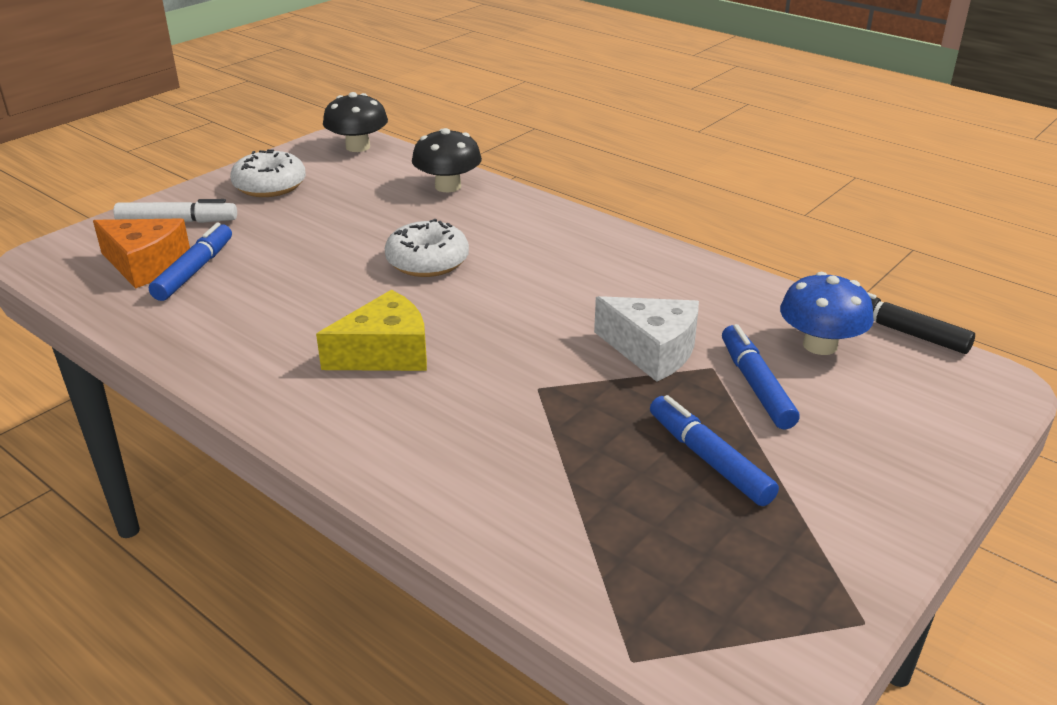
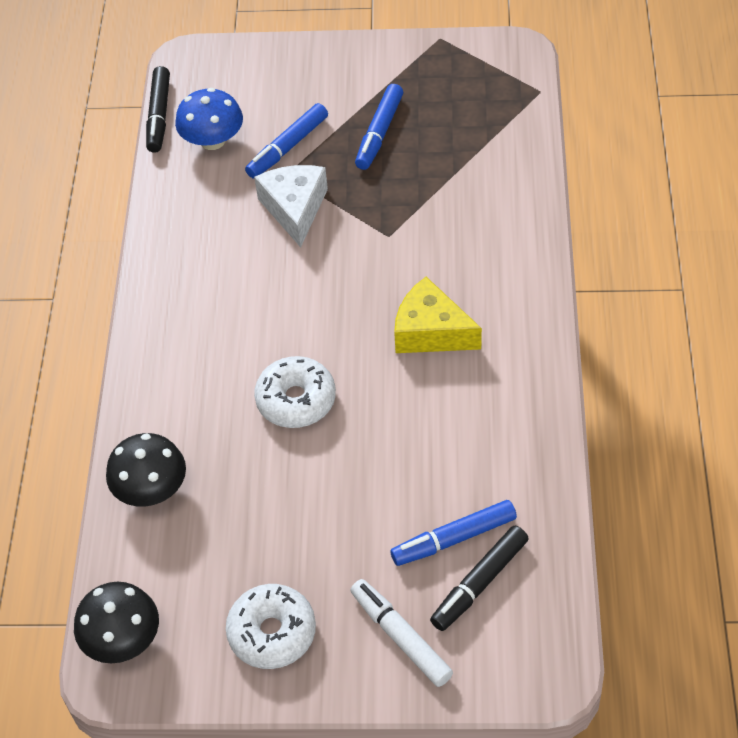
camera: 125 degrees left, 20 degrees up
(146, 264) = (480, 582): orange cheese -> black marker

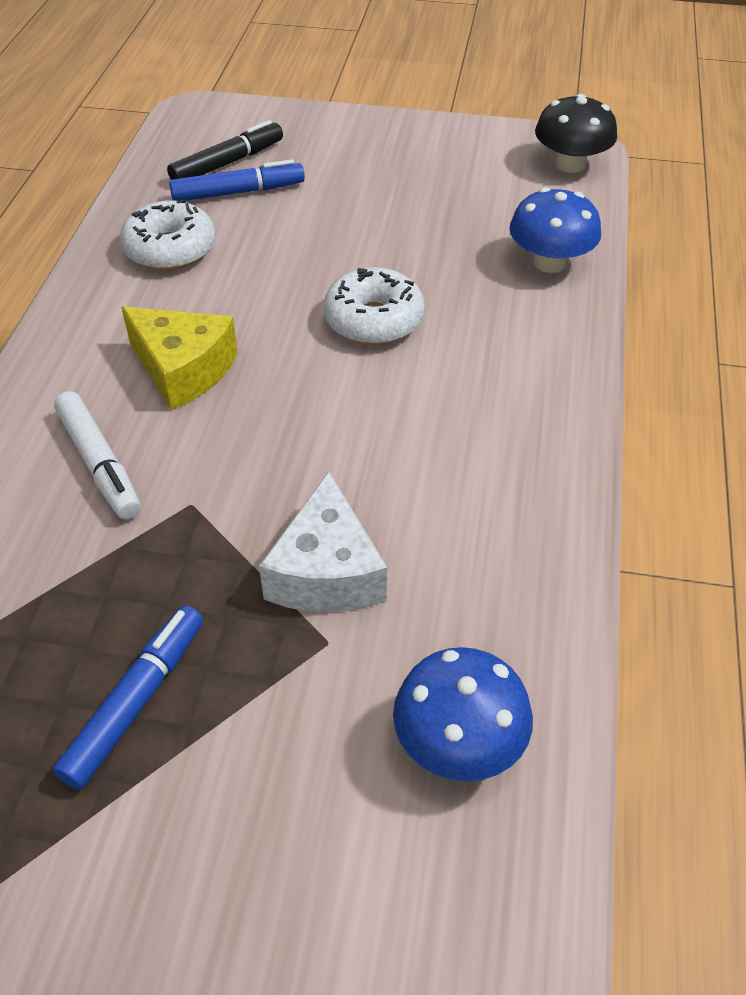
camera: 175 degrees left, 5 degrees down
(151, 489) = (550, 262): black mushroom -> blue mushroom
(159, 115) = (571, 833): black marker -> none
(272, 633) = (429, 154): white donut -> white donut (170, 249)
(288, 147) = (314, 700): blue marker -> none
(401, 637) = (312, 140): white marker -> white marker (99, 463)

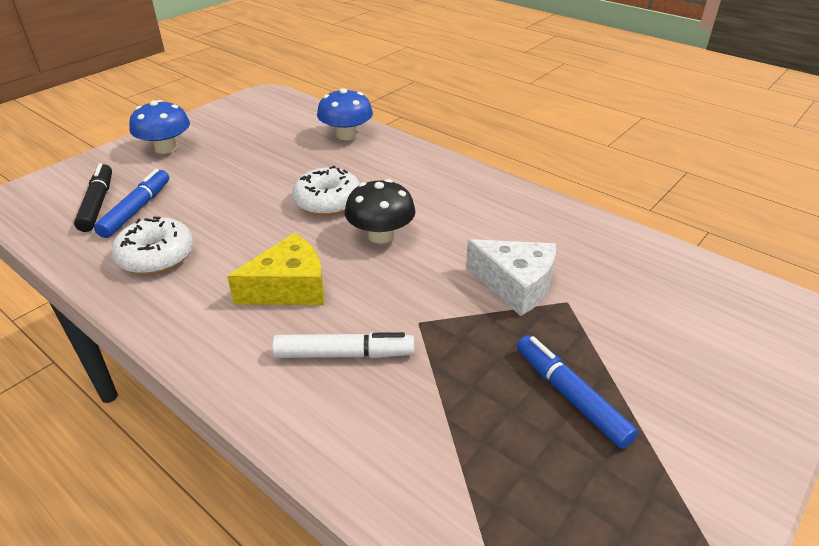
camera: 60 degrees left, 10 degrees down
(459, 743) = (656, 280): blue mushroom -> blue mushroom (166, 148)
(570, 164) = (277, 102): black mushroom -> black mushroom (380, 235)

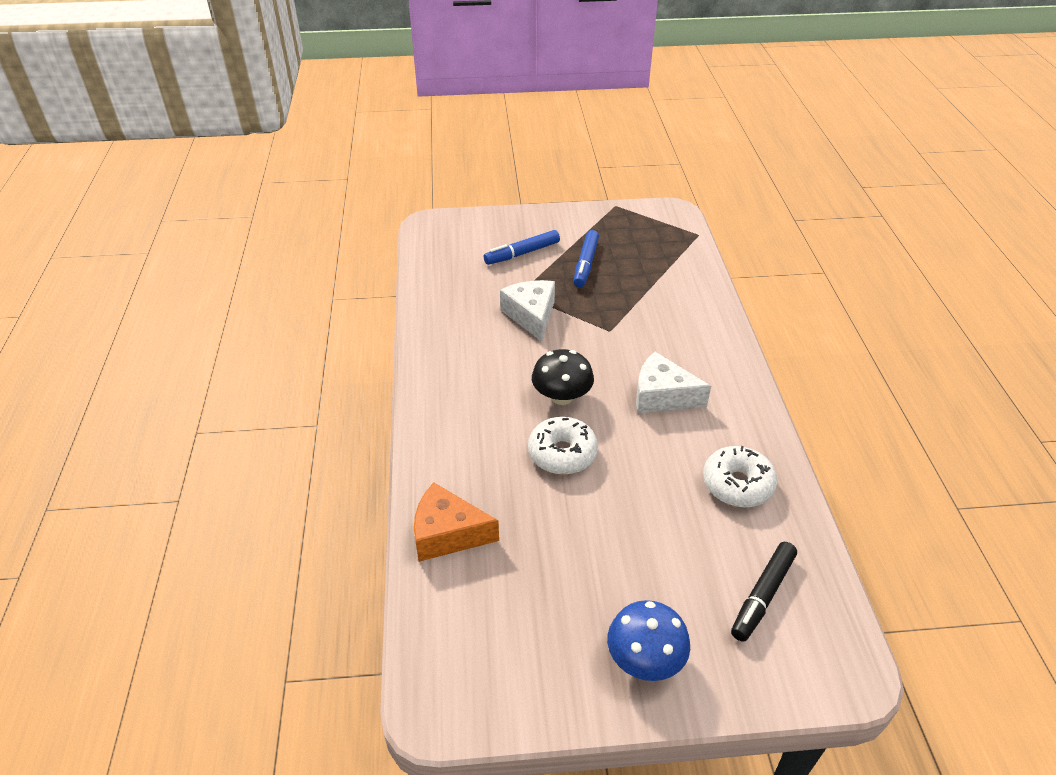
camera: 135 degrees left, 5 degrees up
(136, 210) = (729, 558): blue marker -> blue marker (522, 253)
(289, 288) = (662, 396): yellow cheese -> white cheese
(343, 354) = (668, 339): white marker -> none
(346, 135) = (447, 534): blue mushroom -> orange cheese

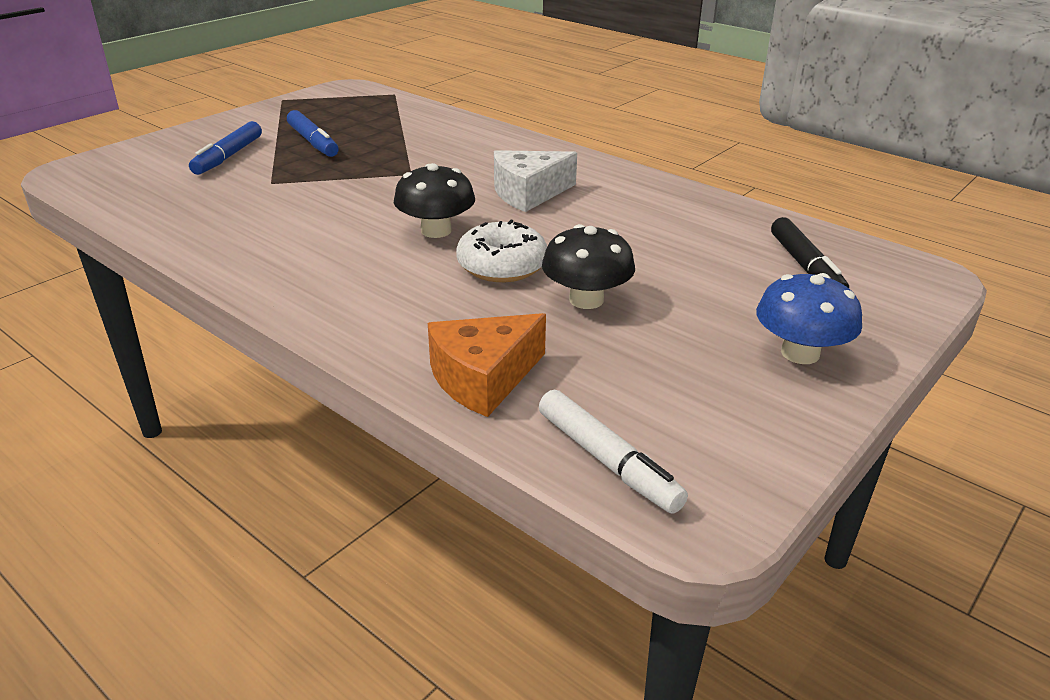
camera: 45 degrees left, 10 degrees down
(436, 637) = (607, 460): none -> white marker
(531, 315) = (310, 192): white cheese -> none
(575, 516) = (586, 300): none -> black mushroom
(737, 484) = (677, 216): white donut -> none

